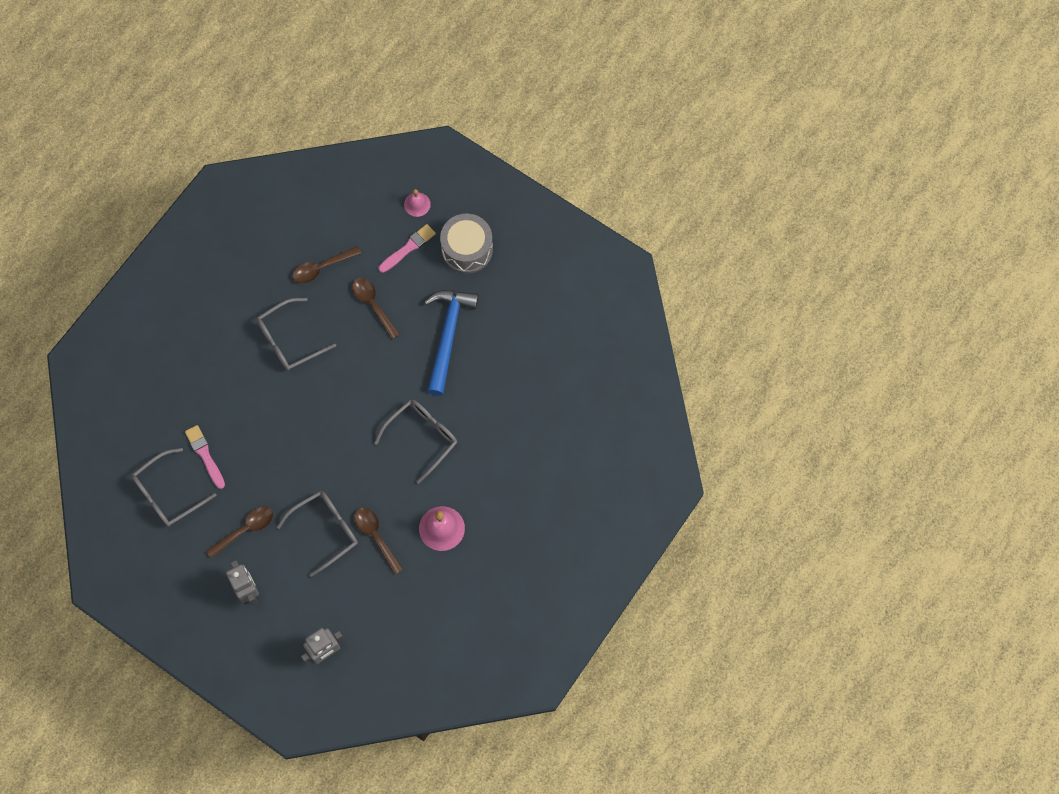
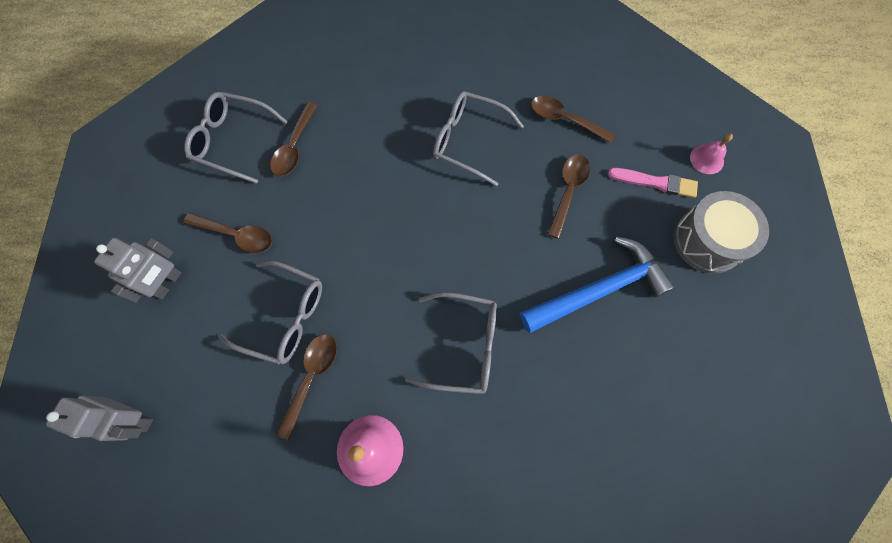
camera: 55 degrees right, 0 degrees up
(205, 455) = (294, 147): pink brush -> brown spoon

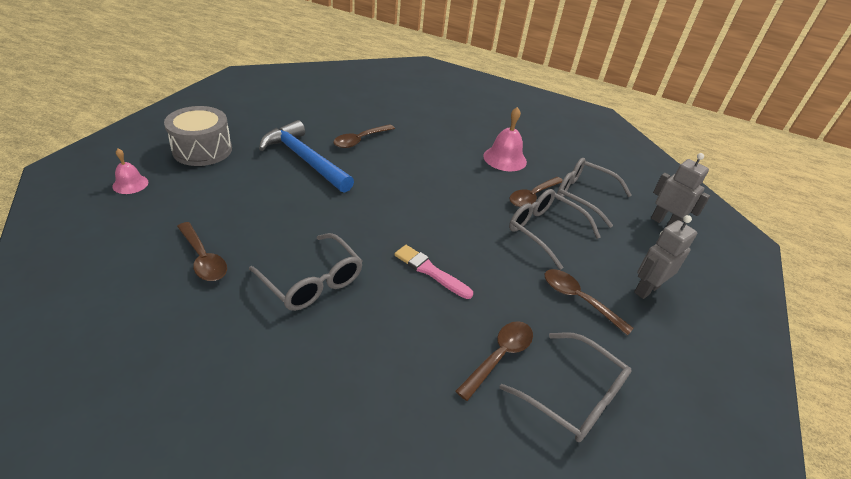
camera: 160 degrees left, 30 degrees down
(463, 346) = (420, 172): grey glasses -> grey glasses (583, 196)
(568, 191) = (264, 211): brown spoon -> brown spoon (360, 140)
(599, 290) = (305, 159): blue hammer -> blue hammer turned 45 degrees clockwise
(655, 182) = (190, 188): pink brush -> pink brush (430, 271)

